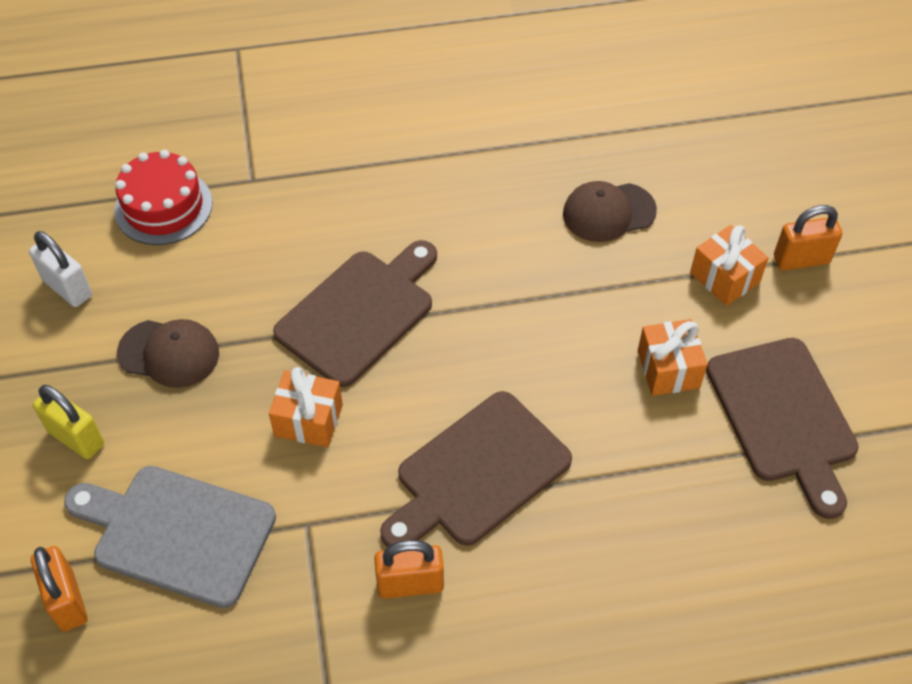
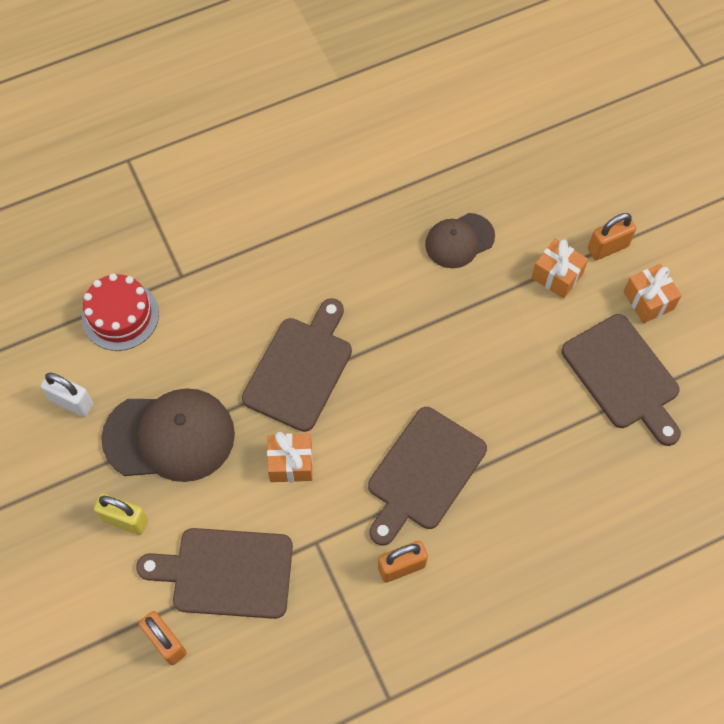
camera: 15 degrees left, 10 degrees up
(169, 353) = (169, 436): brown cap -> brown cap, size x1.69
(177, 533) = (226, 572): grey cutting board -> brown cutting board
(668, 369) = (535, 359): orange gift -> orange gift (648, 300)

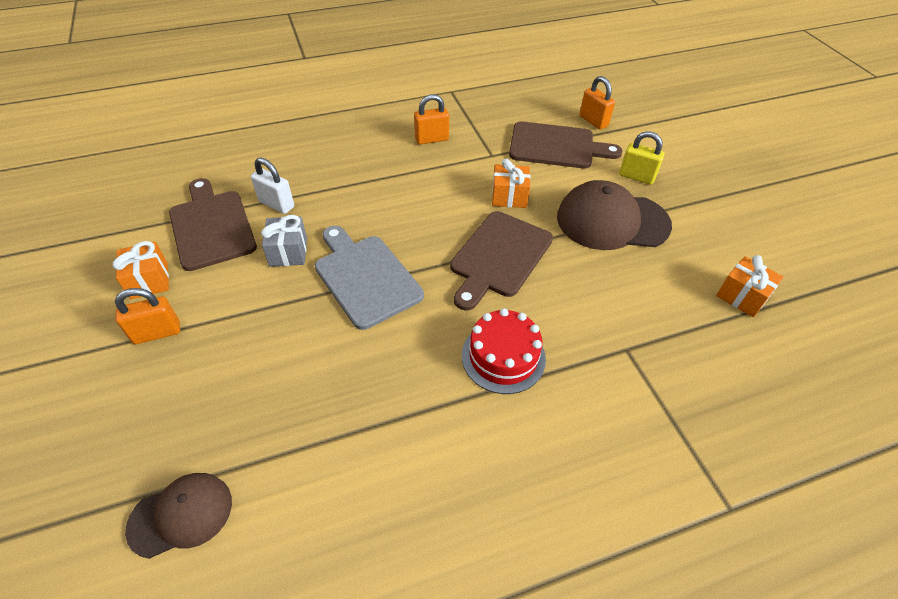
camera: 175 degrees left, 15 degrees down
(72, 402) = (706, 251): white padlock -> white padlock (276, 204)
(120, 315) = (682, 316): red cake -> red cake (503, 357)
(423, 473) = (404, 182): brown cutting board -> none
(436, 328) = (365, 277): none -> grey cutting board
(459, 241) = (315, 356): brown cap -> brown cap (181, 515)
(525, 350) = (288, 252): none -> grey gift
(557, 276) = (226, 311): orange gift -> orange gift (742, 296)

